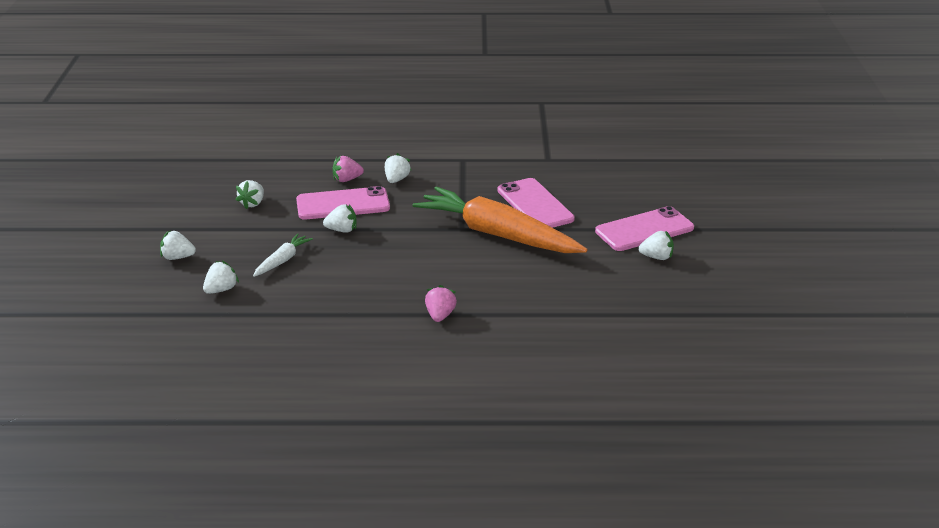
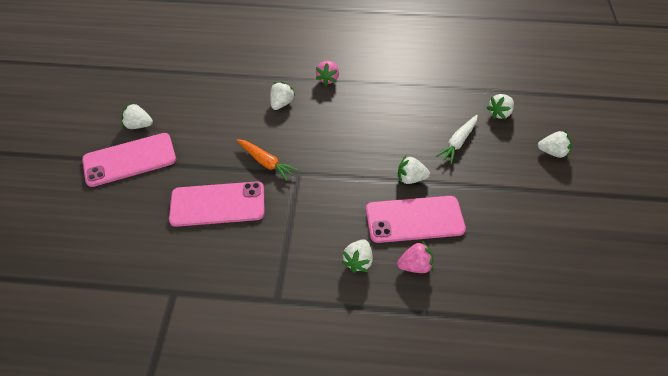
camera: 175 degrees left, 20 degrees up
(252, 203) = (510, 227): white strawberry -> white strawberry (281, 103)
(497, 234) = (266, 162): orange carrot -> orange carrot, size x0.43
(535, 205) = (217, 204): pink phone -> pink phone turned 75 degrees counterclockwise

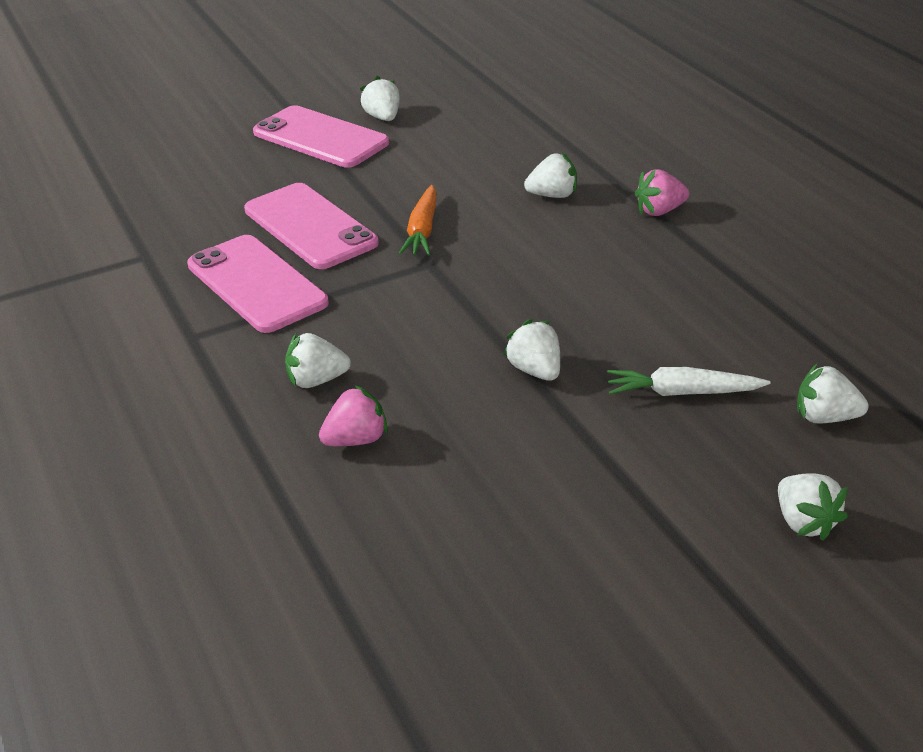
camera: 60 degrees right, 15 degrees down
(414, 219) = (451, 406): pink phone -> pink phone (256, 284)
(415, 266) = (356, 440): pink strawberry -> pink strawberry turned 75 degrees counterclockwise

